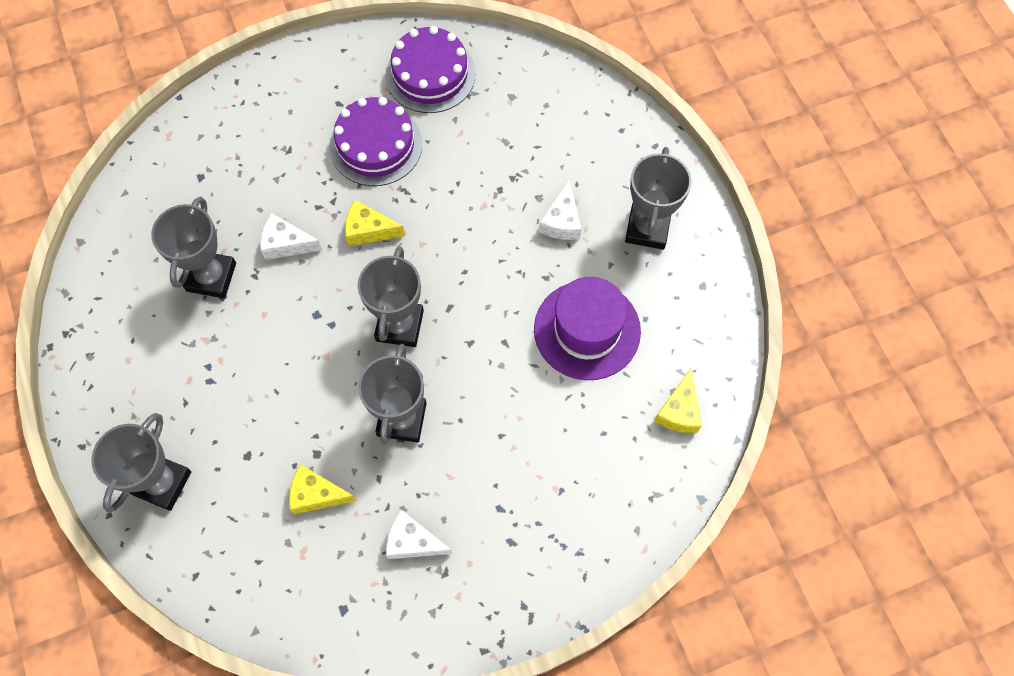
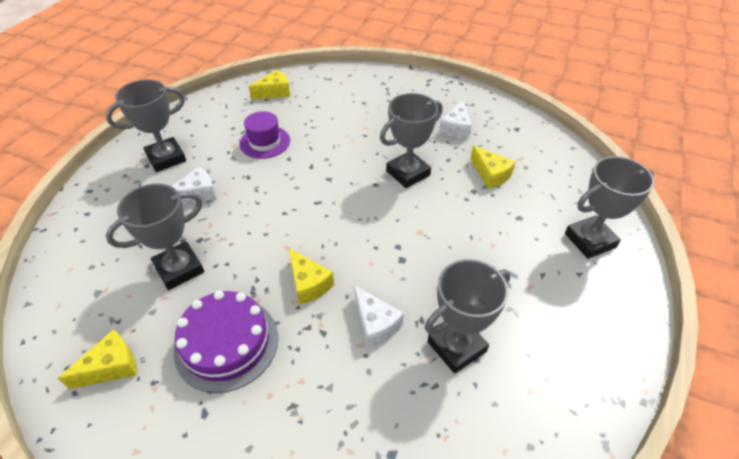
camera: 135 degrees left, 20 degrees down
(399, 325) = (357, 214): grey trophy -> grey trophy (179, 269)
(413, 542) = (456, 128): white cheese -> white cheese turned 45 degrees clockwise
(430, 74) = (111, 366): purple cake -> yellow cheese
(587, 330) = (265, 142): purple hat -> purple hat, size x0.65

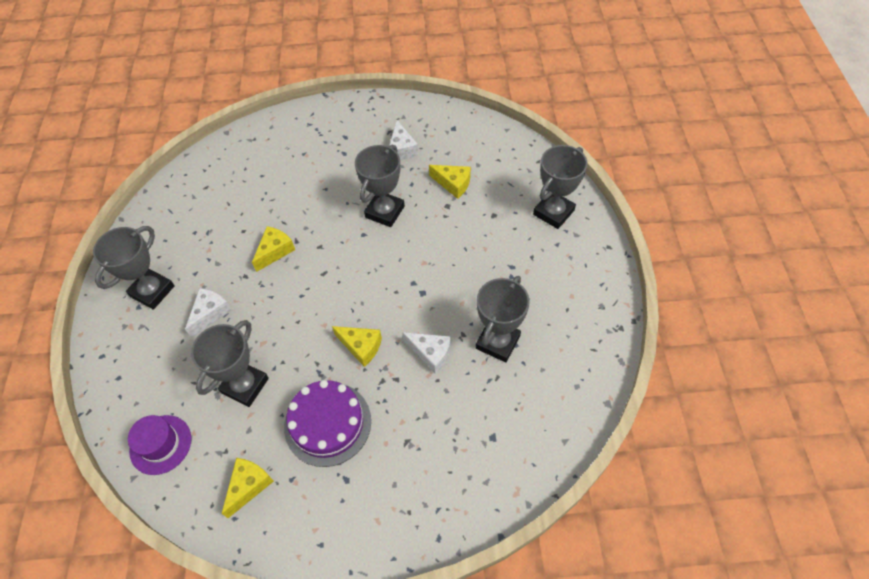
camera: 25 degrees left, 10 degrees up
(265, 142) = (237, 234): purple hat -> purple hat (160, 444)
(274, 92) = (209, 176): yellow cheese -> yellow cheese (275, 251)

